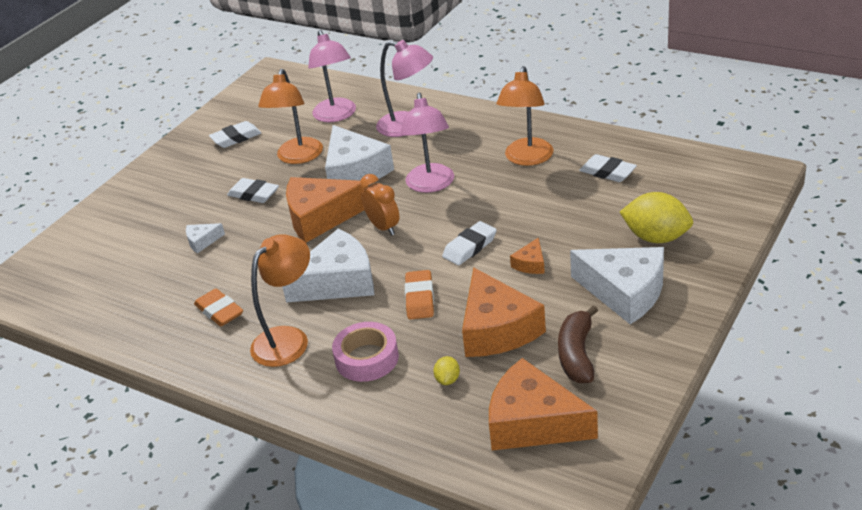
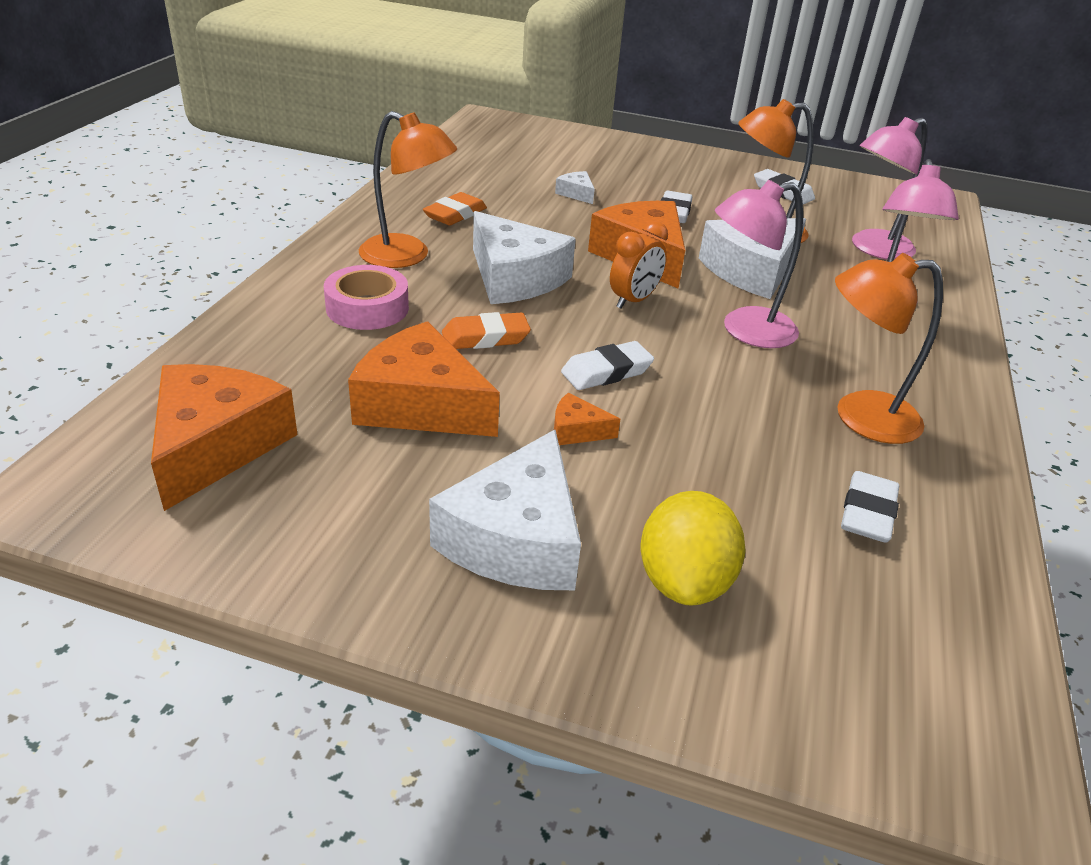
camera: 70 degrees right, 0 degrees up
(447, 379) = (319, 369): yellow lemon -> none
(470, 247) = (606, 372): white eraser -> white eraser turned 60 degrees counterclockwise
(497, 329) = (421, 405): orange cheese -> orange cheese turned 60 degrees clockwise
(577, 354) = (358, 485): brown banana -> none

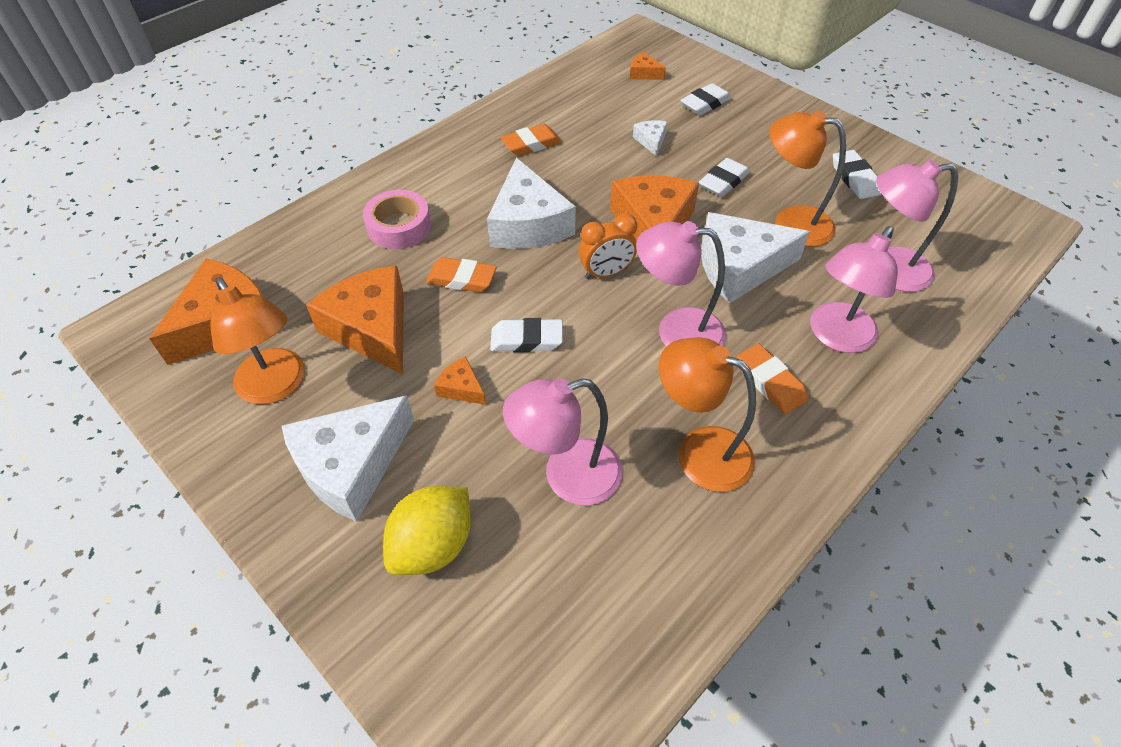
camera: 30 degrees right, 15 degrees up
(407, 256) = (462, 181): orange lamp -> orange lamp (276, 387)
(519, 146) = (644, 73): none -> orange cheese
(761, 474) = (567, 476): none -> pink lamp
(864, 348) = (770, 382): none -> orange eraser
(867, 513) = (621, 544): white eraser -> white eraser (705, 103)

